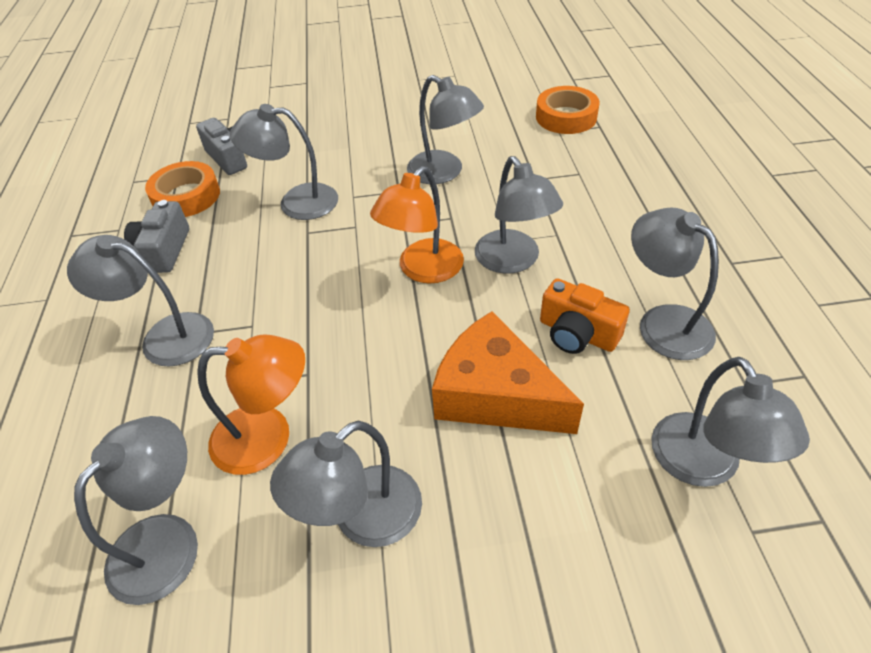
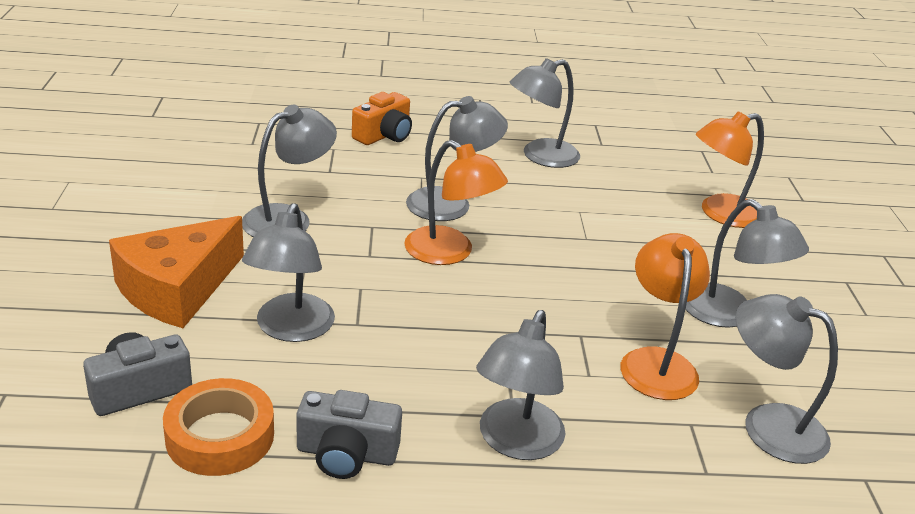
camera: 90 degrees left, 15 degrees down
(495, 394) = (608, 238): orange cheese -> orange cheese (177, 289)
(566, 117) = (228, 134): orange tape -> none
(577, 333) = (547, 192): orange camera -> orange camera (384, 135)
(616, 531) = (720, 214): none -> orange lamp
(704, 466) = (668, 174): grey lamp -> none

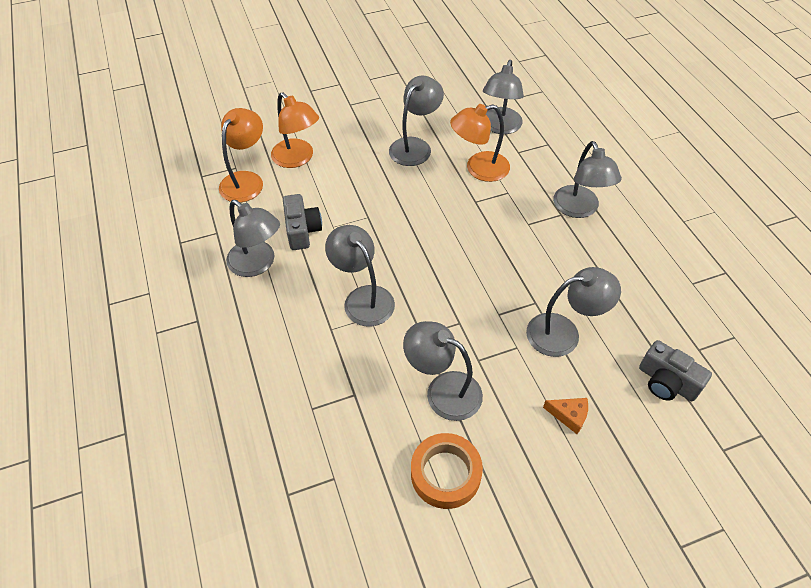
camera: 105 degrees left, 20 degrees up
(177, 289) = (569, 415): orange cheese -> orange cheese, size x0.42
(220, 436) = (667, 325): orange tape -> orange tape (445, 474)
(346, 454) = (637, 269): grey camera -> grey camera (302, 230)
(384, 135) = (268, 379): orange camera -> none
(450, 253) = (429, 280): orange lamp -> orange lamp (246, 180)
(515, 442) = (579, 209): grey lamp -> grey lamp turned 75 degrees clockwise

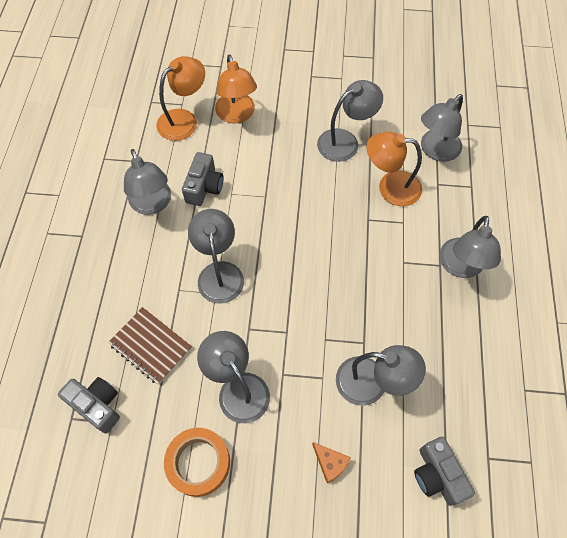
camera: 25 degrees right, 10 degrees up
(308, 469) = (97, 405): none -> grey camera
(333, 390) = (151, 346): none -> brown notebook

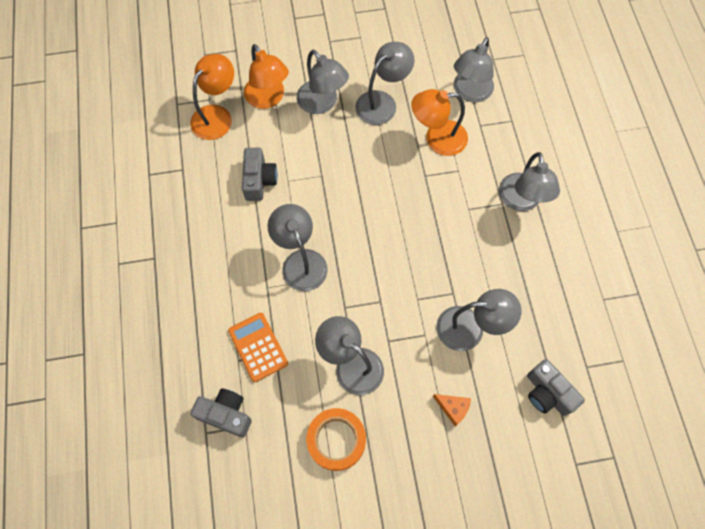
camera: 15 degrees left, 5 degrees up
(151, 346) = (258, 347): brown notebook -> orange calculator
(153, 204) = (214, 209): grey lamp -> grey lamp (322, 103)

